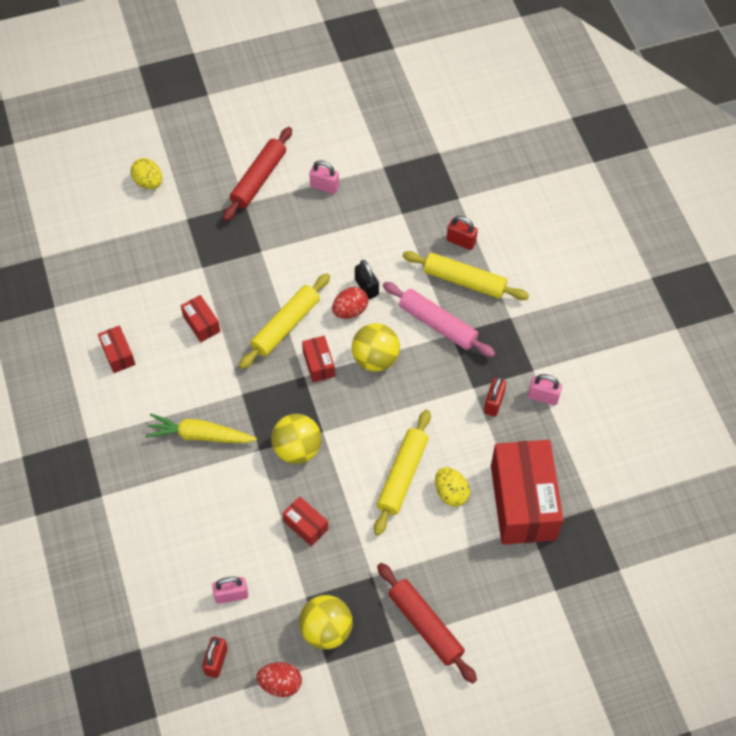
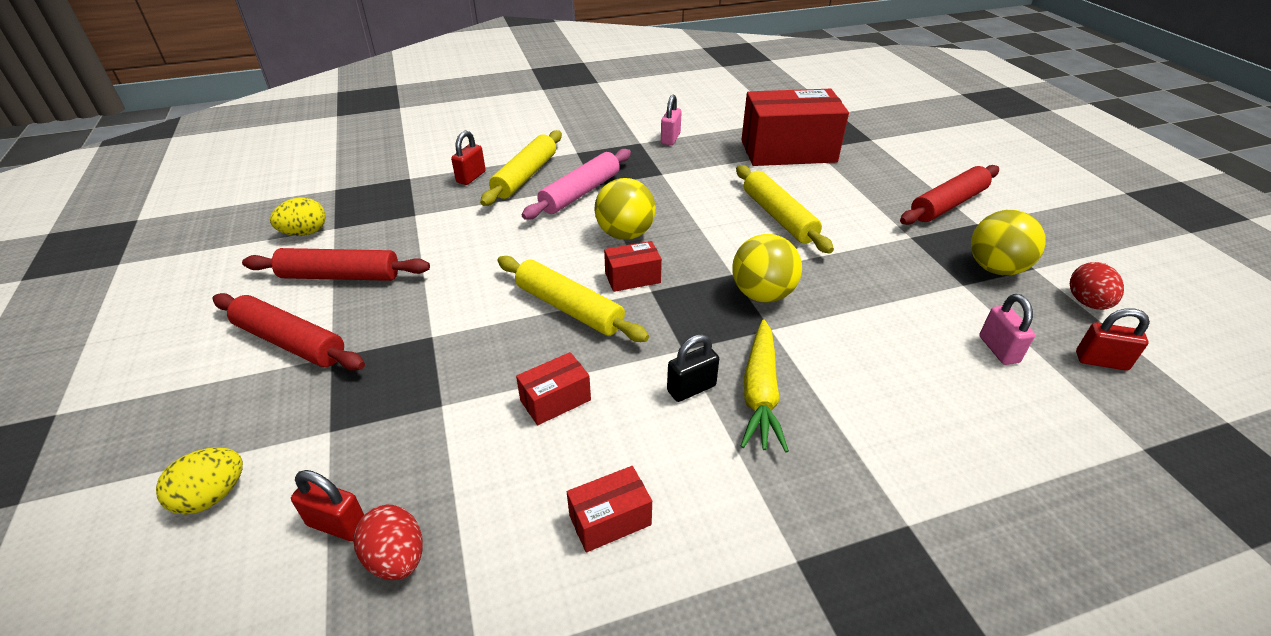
camera: 90 degrees left, 20 degrees down
(306, 525) = (868, 285): red box -> none
(324, 186) = (340, 276): pink padlock -> red rolling pin
(350, 311) = (552, 253): red egg -> red egg (397, 558)
(366, 287) = (519, 240): black padlock -> black padlock (691, 388)
(402, 475) = (778, 217): yellow rolling pin -> yellow rolling pin turned 45 degrees clockwise
(451, 493) = (790, 188): yellow egg -> yellow egg (305, 233)
(493, 403) = (679, 163): red padlock -> red padlock (337, 524)

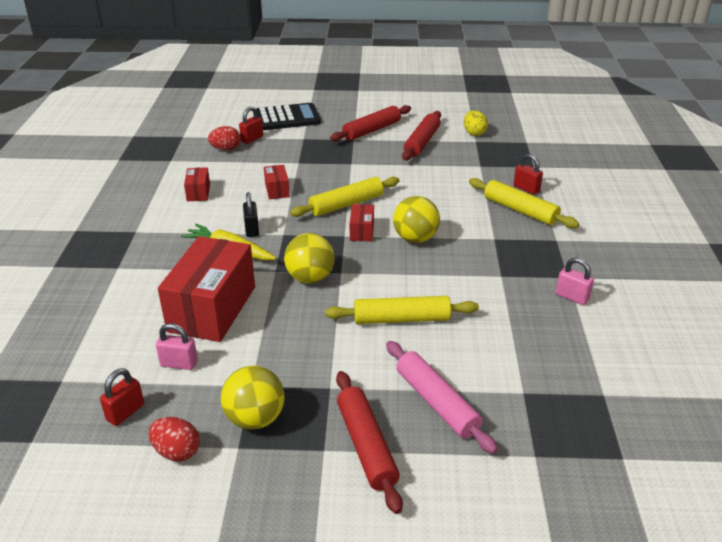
camera: 110 degrees right, 5 degrees down
(212, 496) = (287, 118): yellow egg -> black calculator
(580, 193) = (484, 230): pink rolling pin -> pink rolling pin (437, 402)
(788, 151) = (522, 370): red box -> red box (212, 309)

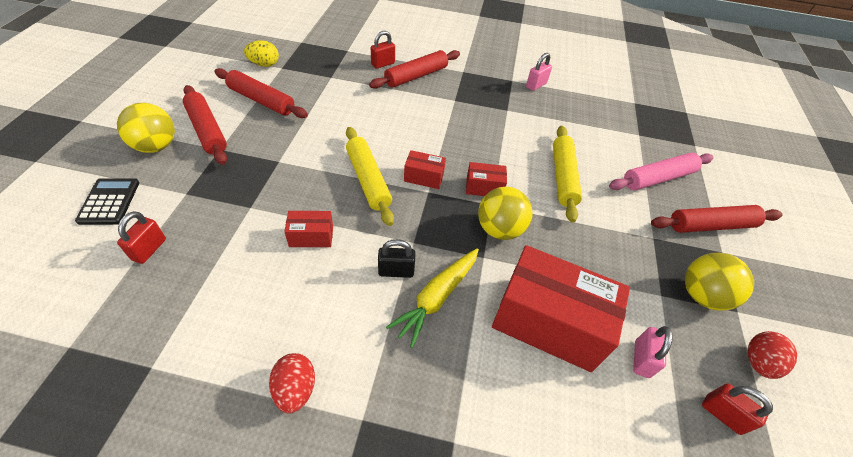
camera: 85 degrees left, 15 degrees up
(198, 192) = (279, 328): red box -> red box (484, 187)
(226, 149) = (160, 285): red egg -> red egg (295, 389)
(252, 139) = (149, 249): red padlock -> red padlock turned 60 degrees clockwise
(287, 118) = (109, 202): black calculator -> black calculator, size x0.65
(415, 238) = (445, 144): yellow ball -> yellow ball (156, 146)
(520, 210) = (416, 76): yellow rolling pin -> red rolling pin

